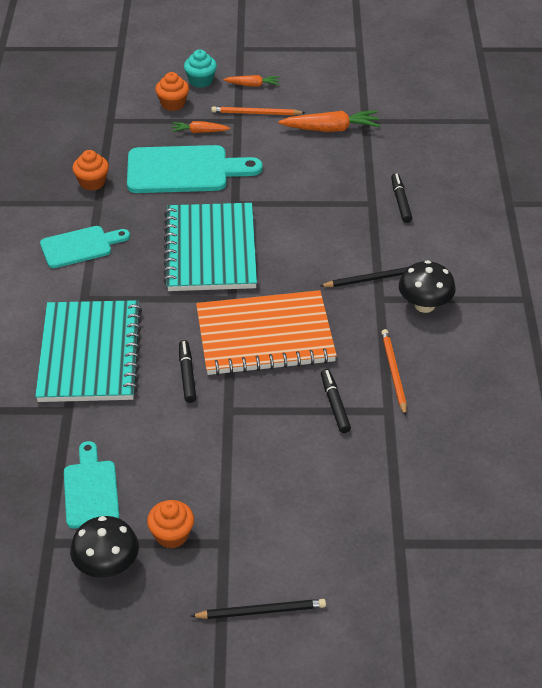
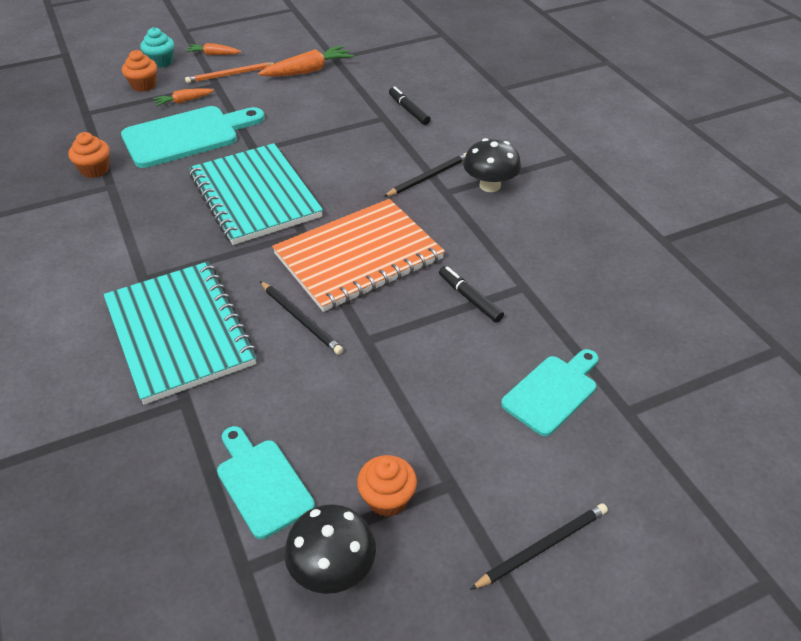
camera: 25 degrees left, 0 degrees up
(80, 246) = (112, 231): turquoise cutting board -> turquoise cutting board (552, 392)
(187, 375) = (301, 319): black marker -> black pencil
(252, 85) = (213, 54): orange carrot -> orange carrot turned 150 degrees counterclockwise
(393, 372) = (504, 251): orange pencil -> none

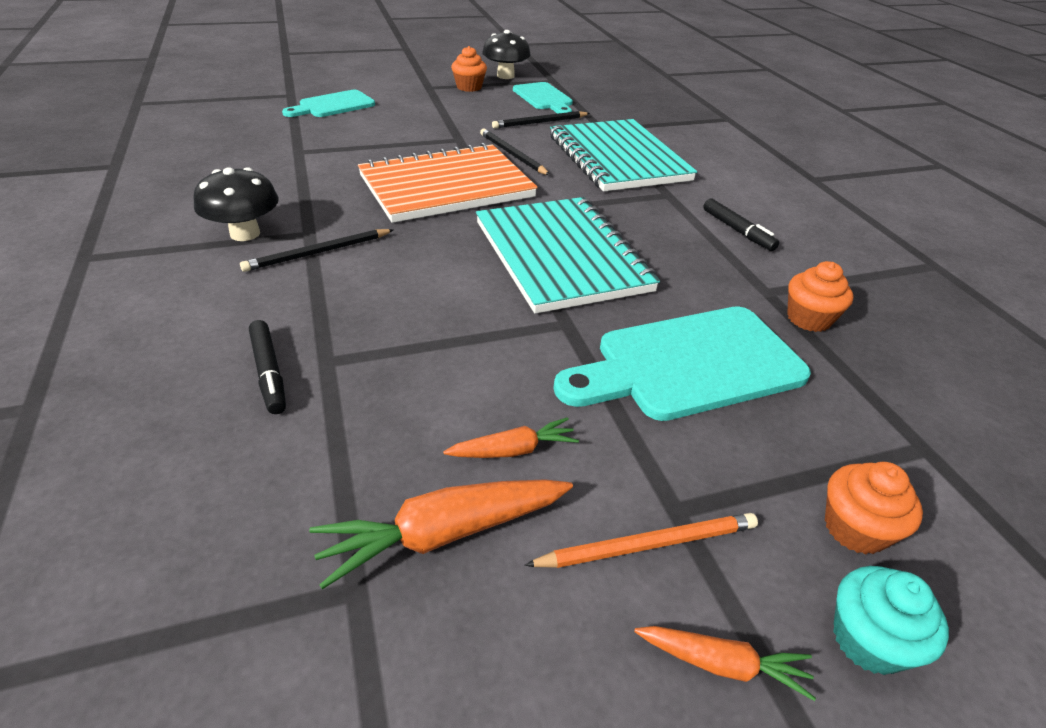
camera: 175 degrees left, 5 degrees down
(183, 101) = (731, 457): orange carrot -> orange carrot (513, 450)
(470, 298) = (355, 150): black marker -> black marker (737, 231)
(542, 547) = (390, 69): black pencil -> black pencil (540, 122)

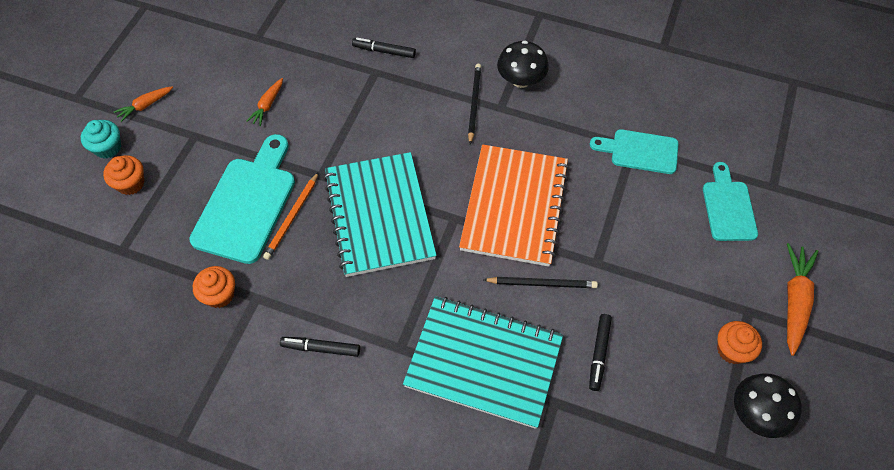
camera: 130 degrees right, 20 degrees up
(443, 534) = (254, 66): orange carrot -> orange carrot (794, 301)
(540, 122) = (599, 353): black pencil -> black marker
(544, 98) = (664, 406): turquoise cutting board -> turquoise cutting board (640, 151)
(561, 256) = (379, 215): turquoise notebook -> turquoise notebook turned 60 degrees clockwise
(648, 544) = (193, 117): orange pencil -> orange pencil (292, 217)

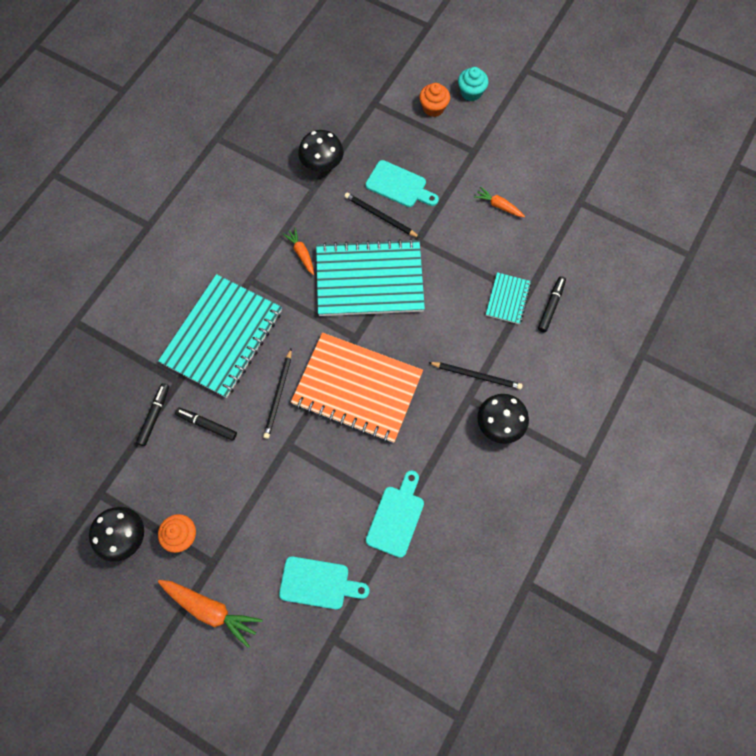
camera: 100 degrees right, 10 degrees up
(145, 106) = (510, 117): orange carrot -> orange carrot (301, 253)
(219, 295) = (322, 164): orange cupcake -> black mushroom
(247, 204) = (399, 185): turquoise cutting board -> turquoise cutting board, size x0.62
(292, 217) = (380, 216): orange pencil -> black pencil
(321, 348) = (262, 227): black marker -> black marker (154, 416)
(382, 86) = (507, 299): none -> turquoise notebook

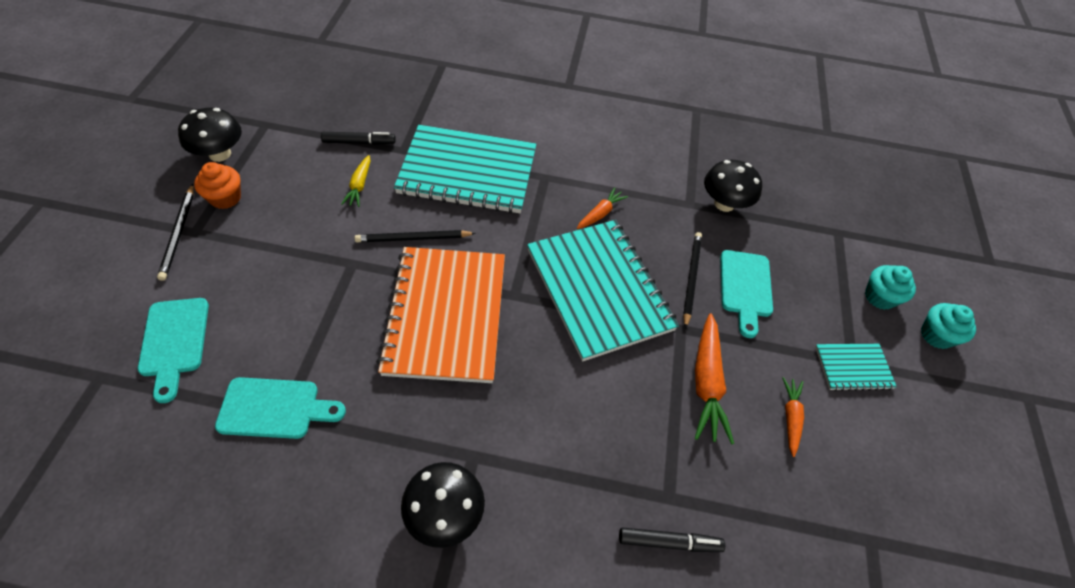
camera: 65 degrees right, 15 degrees down
(207, 425) = (359, 185): black marker -> yellow carrot
(211, 610) = (138, 245): orange carrot -> orange carrot (706, 383)
(433, 108) = (879, 297): orange cupcake -> turquoise cupcake
(476, 376) = (512, 458): black pencil -> black pencil (178, 233)
(507, 299) = (651, 471): turquoise notebook -> turquoise notebook (853, 368)

